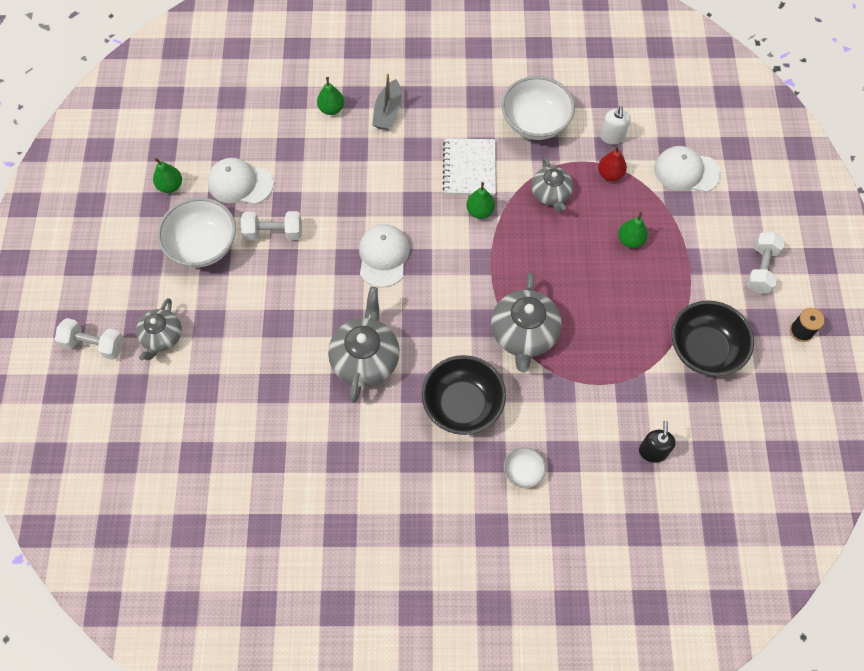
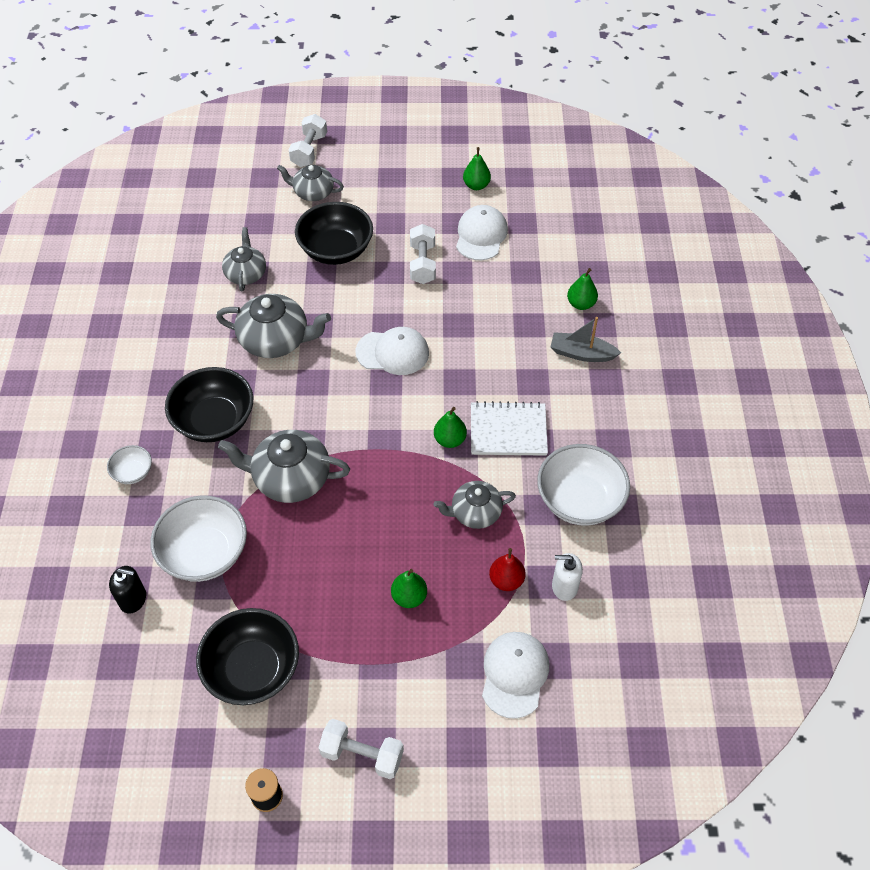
camera: 90 degrees right, 10 degrees down
(203, 245) = (409, 213): white bowl -> white bowl (205, 553)
(249, 310) = (336, 250): none -> black bowl
(275, 394) = (246, 273): none -> grey teapot

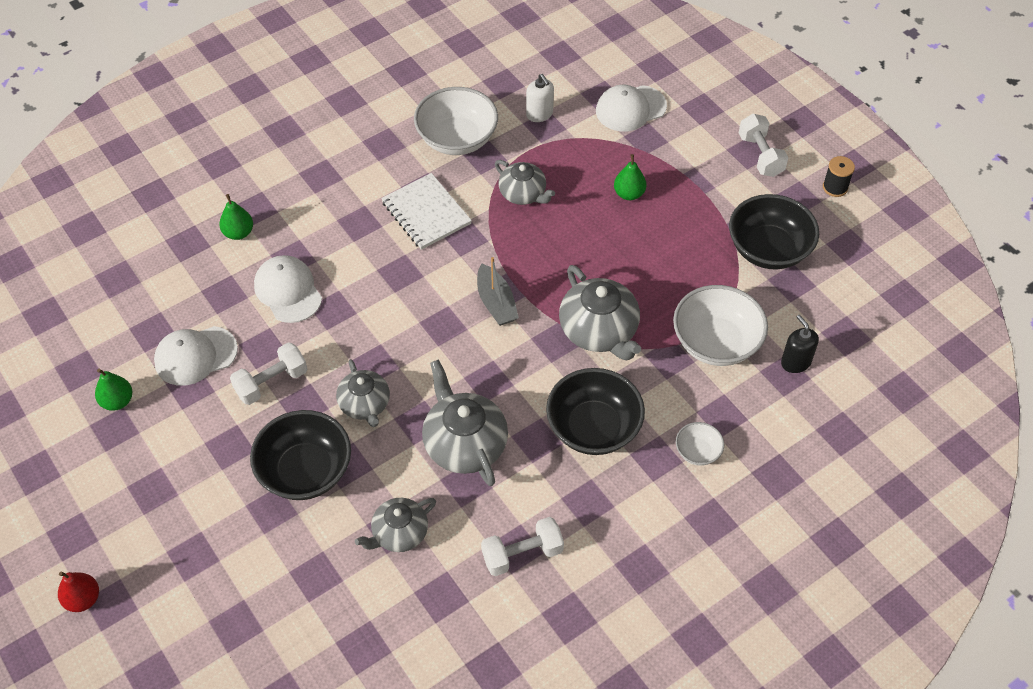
camera: 125 degrees left, 0 degrees up
(309, 150) = (157, 608): white dumbbell -> white dumbbell (522, 554)
(313, 192) = (229, 554): grey teapot -> grey teapot (365, 404)
(392, 352) = (405, 340): white cap -> white cap (288, 291)
(450, 440) = (468, 246): green pear -> none
(506, 580) = (564, 147): red pear -> red pear (83, 599)
(582, 353) = (301, 205): grey boat -> grey boat (496, 303)

